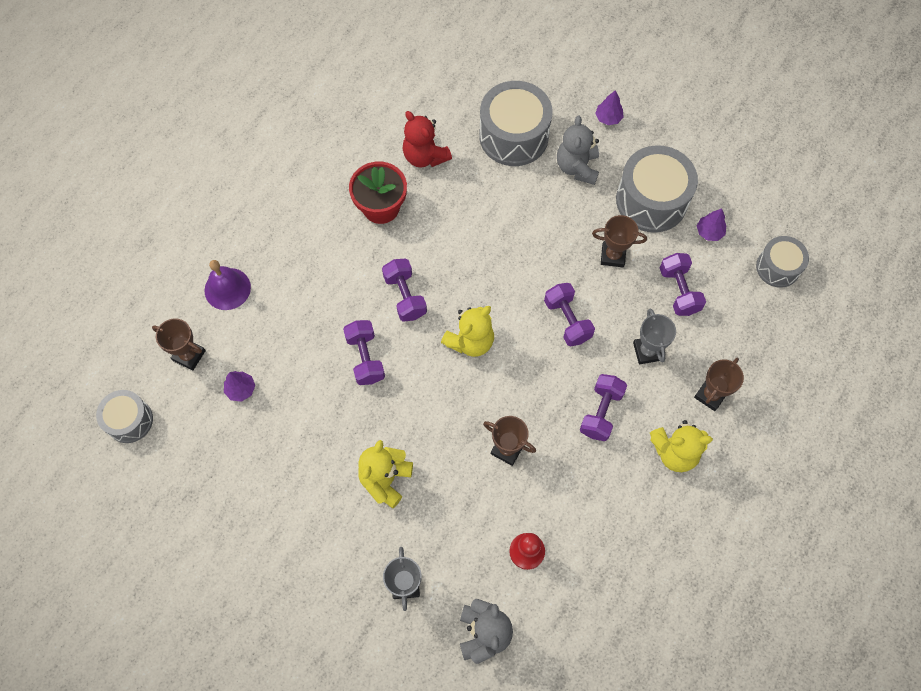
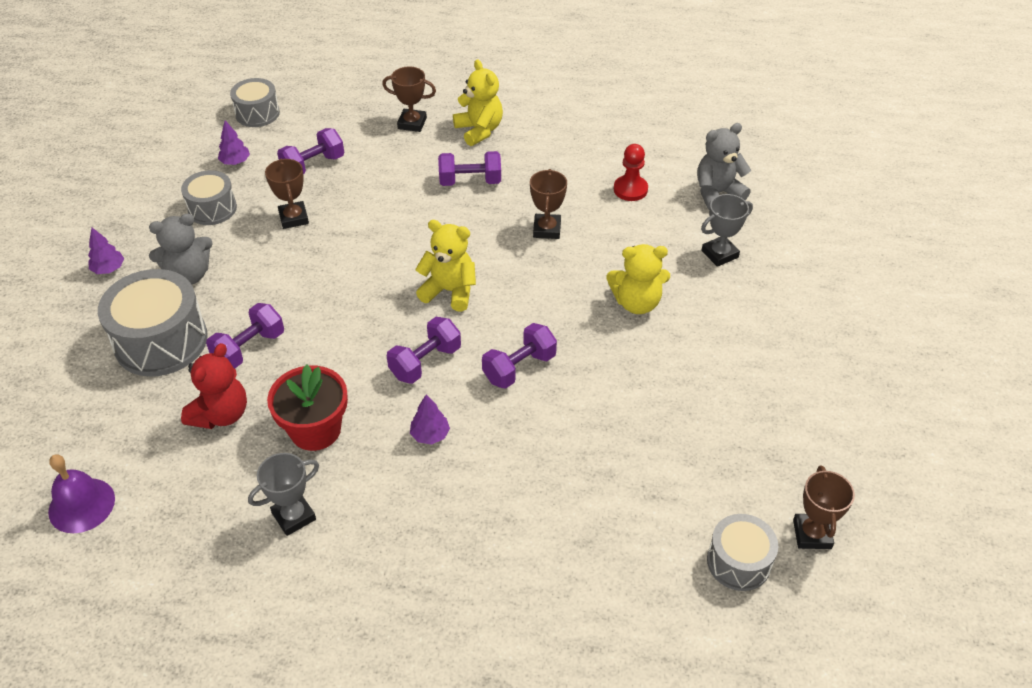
camera: 115 degrees left, 20 degrees down
(189, 355) = (620, 540): brown trophy -> brown trophy (812, 534)
(227, 288) = (509, 542): purple bell -> purple bell (81, 505)
(241, 389) = (626, 465): purple tree -> purple tree (430, 435)
(567, 320) = (386, 229): purple dumbbell -> purple dumbbell (249, 348)
(647, 351) = (390, 169): grey trophy -> grey trophy (294, 516)
(651, 200) = (212, 209): grey drum -> grey drum, size x0.59

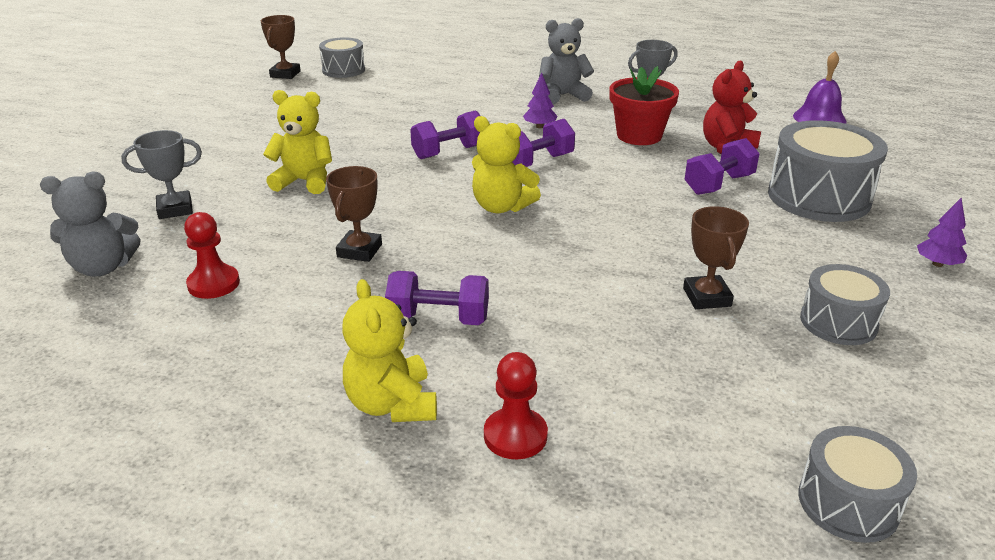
camera: 170 degrees left, 15 degrees down
(189, 275) = (824, 248): grey teddy bear -> grey teddy bear (563, 95)
(235, 162) = (840, 395): purple tree -> none
(313, 165) = (695, 372): purple dumbbell -> none
(412, 123) = (515, 435): brown trophy -> red pawn

